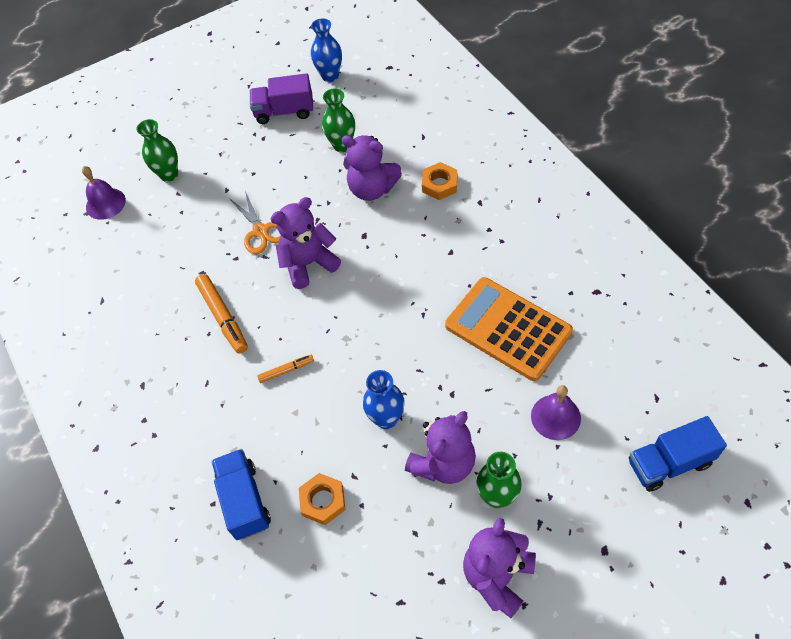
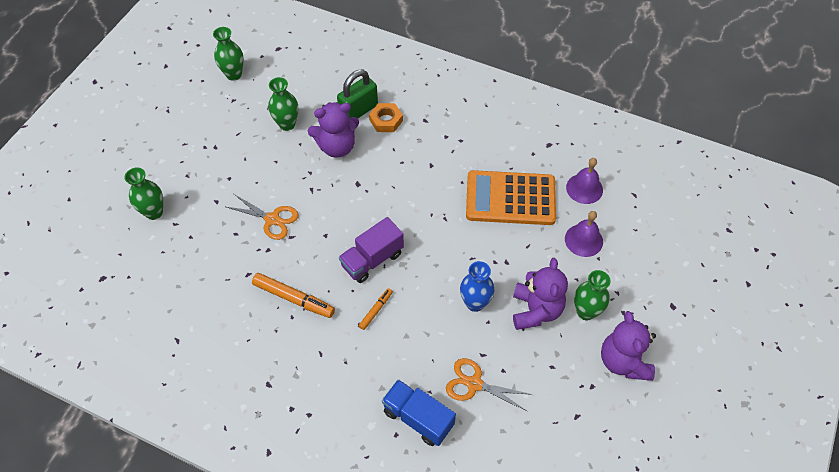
camera: 40 degrees left, 0 degrees up
(105, 203) = (113, 262): purple bell -> purple bell (584, 188)
(284, 112) = (217, 118): purple truck -> purple truck (372, 260)
(308, 264) = (331, 225): purple teddy bear -> none
(323, 501) = (474, 384): orange nut -> orange scissors
(330, 76) = (234, 74): blue vase -> green vase
(420, 162) = (358, 110): none -> green padlock
(669, 463) = (670, 231): blue truck -> none

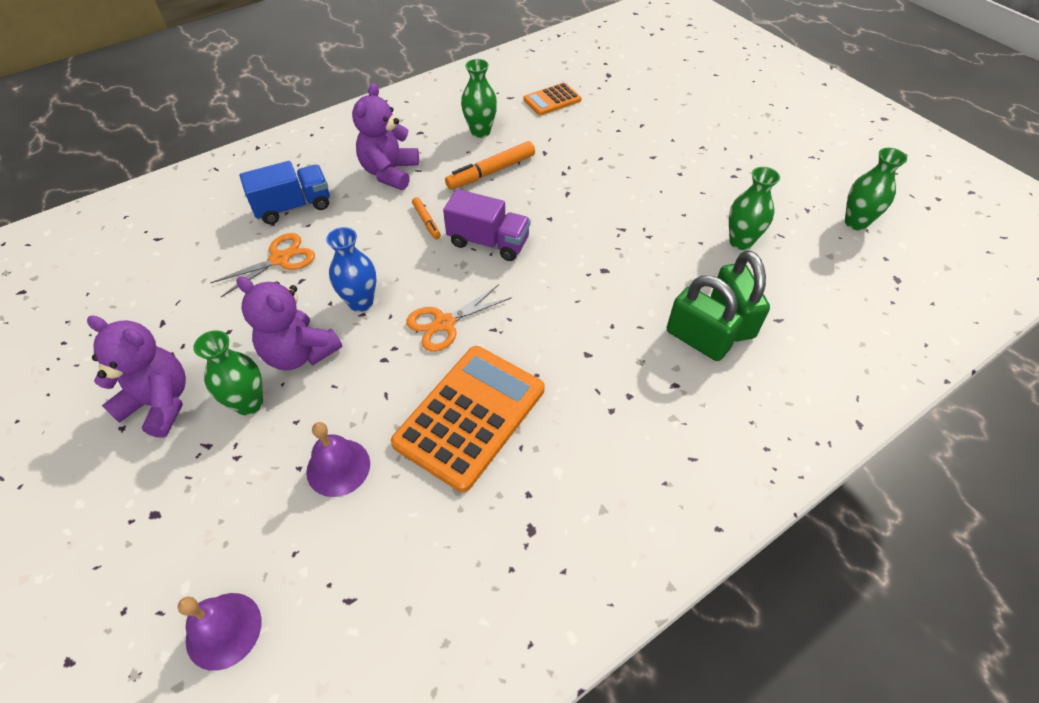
camera: 120 degrees right, 5 degrees down
(154, 212) = (665, 116): green vase -> green vase (480, 131)
(166, 304) = (552, 100): none -> orange calculator
(272, 219) = (600, 187): orange scissors -> orange scissors (444, 323)
(337, 147) = (676, 273): purple teddy bear -> purple teddy bear (390, 172)
(372, 260) = (488, 242): purple truck -> purple truck turned 120 degrees clockwise
(386, 120) = (697, 340): orange nut -> green padlock
(584, 188) = (415, 527): purple bell -> purple bell (223, 630)

